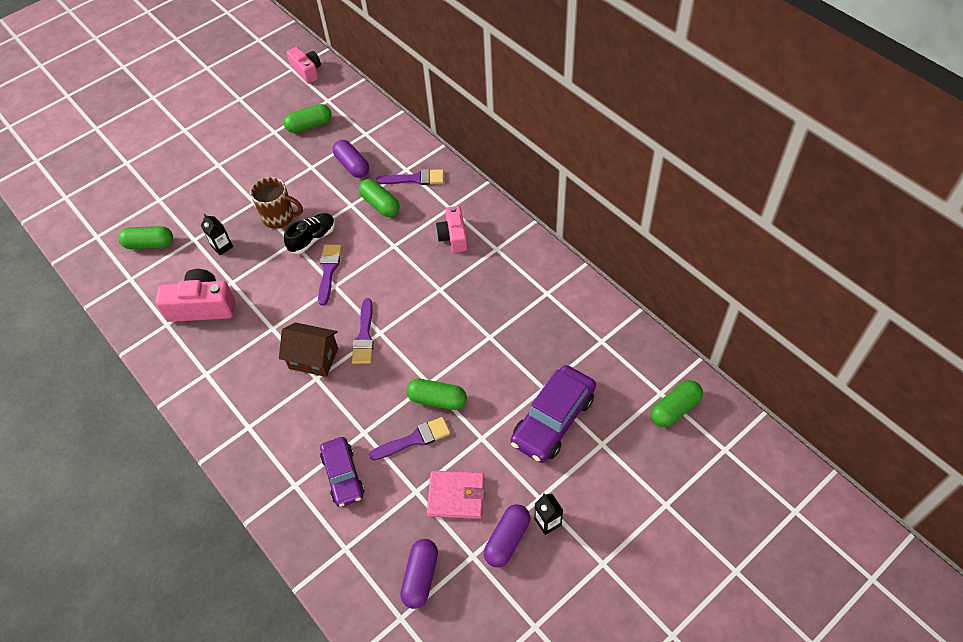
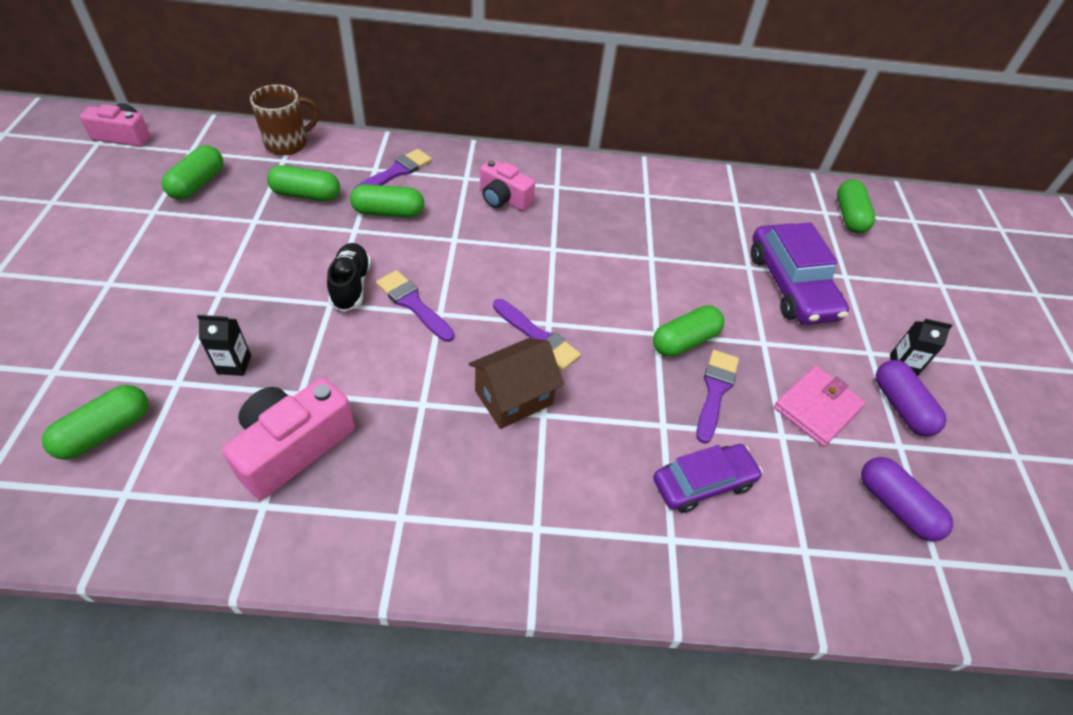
camera: 55 degrees left, 5 degrees down
(279, 217) = (277, 289): brown mug -> brown mug (287, 144)
(343, 475) = (703, 483): purple car -> purple car turned 45 degrees counterclockwise
(352, 165) = (306, 195): purple capsule -> green capsule

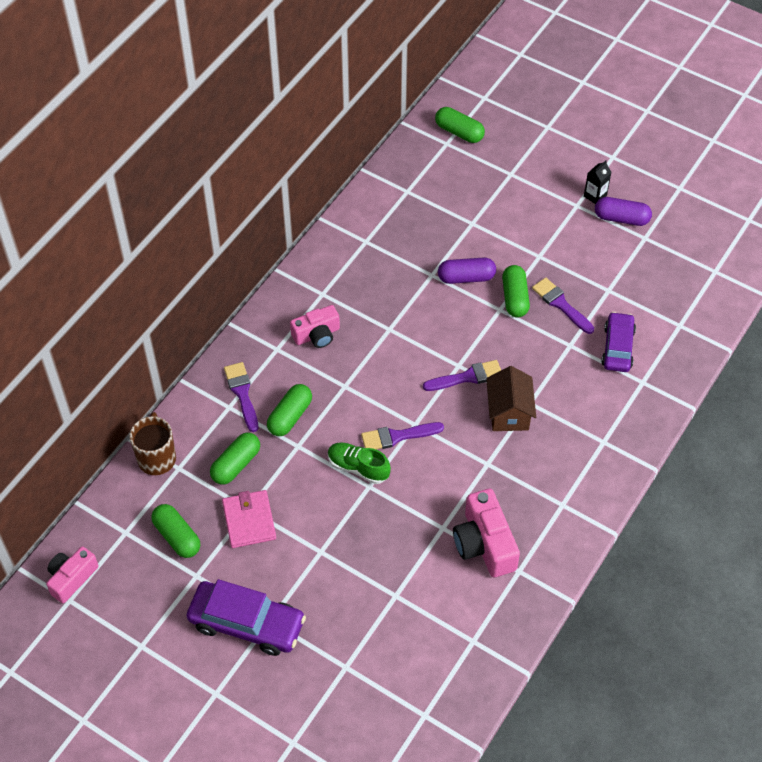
camera: 55 degrees left, 5 degrees up
(105, 432) = (417, 643): green capsule -> none
(234, 364) = (397, 559): black carton -> none
(351, 286) = (358, 468): black shoe -> green shoe
(791, 285) = (501, 210): purple car -> purple car (247, 623)
(817, 408) = (600, 261): pink wallet -> pink wallet (249, 521)
(896, 506) = (678, 267): purple capsule -> purple capsule (466, 277)

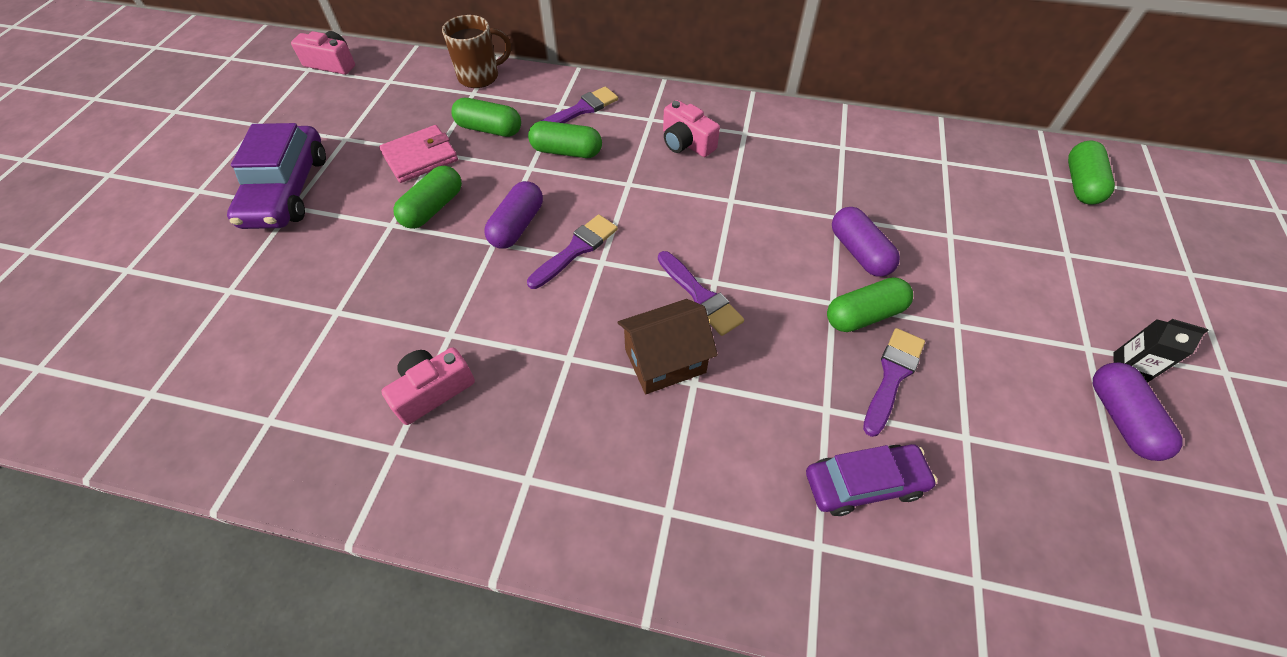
camera: 70 degrees right, 0 degrees up
(177, 537) = (390, 113): green capsule -> green capsule (433, 208)
(358, 468) = (517, 226): green shoe -> purple capsule
(397, 436) = (576, 250): purple brush -> purple brush turned 75 degrees clockwise
(484, 544) = (433, 391): pink camera -> pink camera, size x0.66

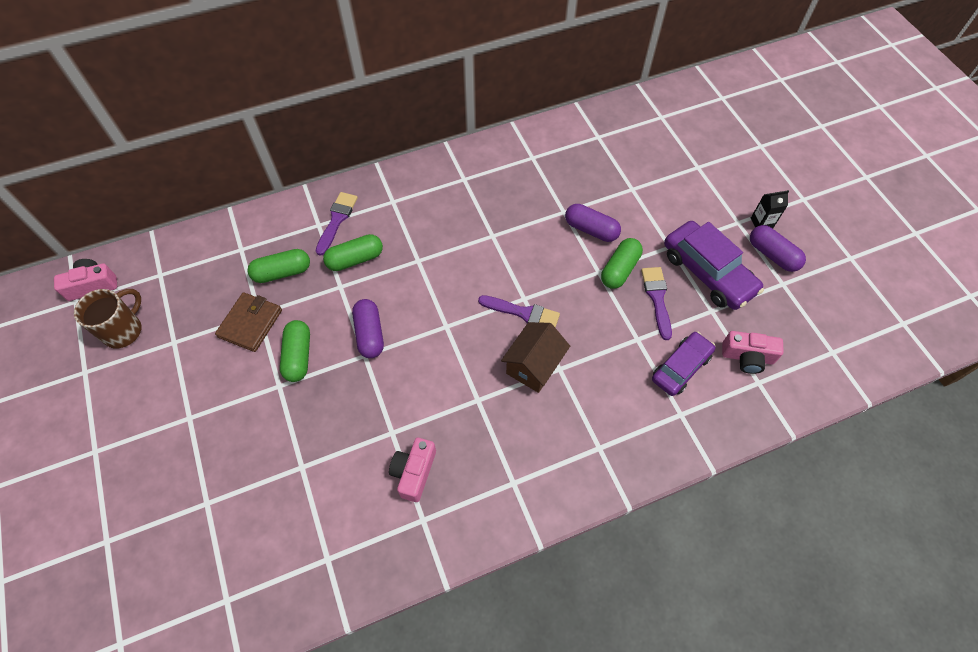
camera: 35 degrees left, 5 degrees up
(287, 190) = (170, 408): purple car -> purple car (707, 272)
(420, 157) = (250, 323): pink wallet -> brown wallet
(480, 77) = (233, 232): brown mug -> brown mug (124, 331)
(576, 250) = (423, 328): purple brush -> none
(686, 143) = (432, 208): pink camera -> pink camera (747, 357)
(1080, 184) = (679, 113): green capsule -> none

